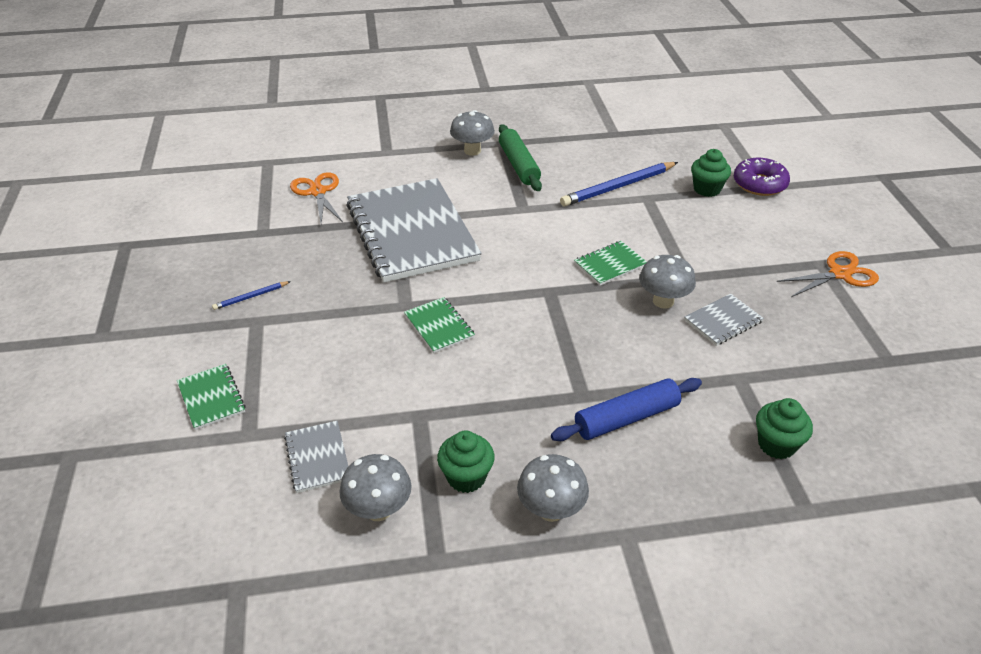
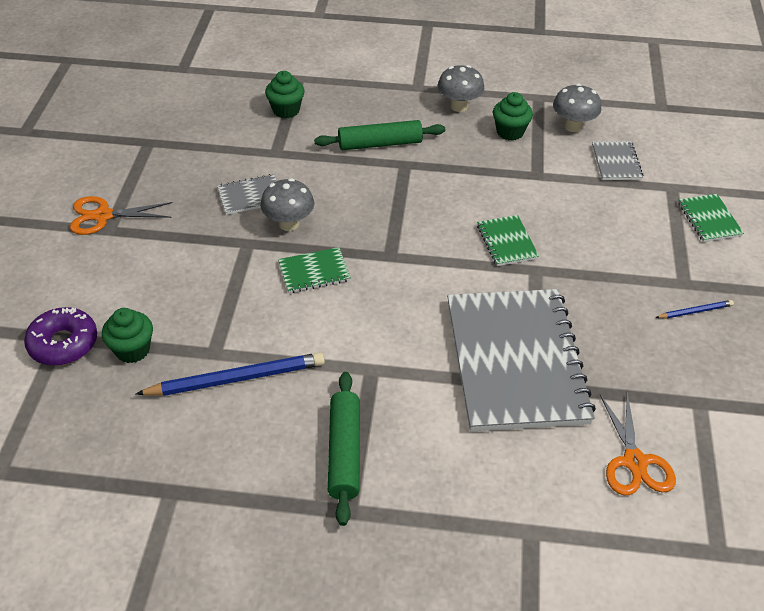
camera: 165 degrees left, 5 degrees up
(472, 151) = (400, 502): grey mushroom -> none
(626, 418) = (380, 144): blue rolling pin -> green rolling pin

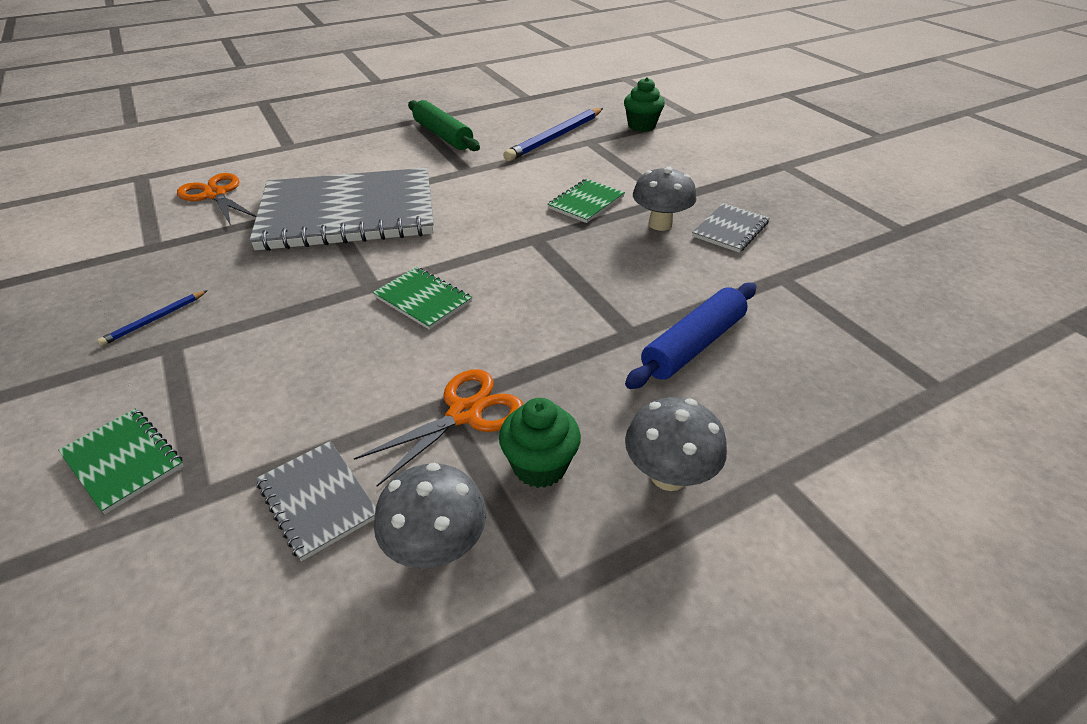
camera: 145 degrees right, 5 degrees down
(63, 343) = (686, 115): purple donut -> none
(103, 216) = (807, 170): orange scissors -> orange scissors (465, 413)
(286, 110) = (863, 332): green cupcake -> none
(380, 144) = (693, 345): green rolling pin -> blue rolling pin
(515, 361) = (348, 213): grey notebook -> grey notebook turned 60 degrees counterclockwise

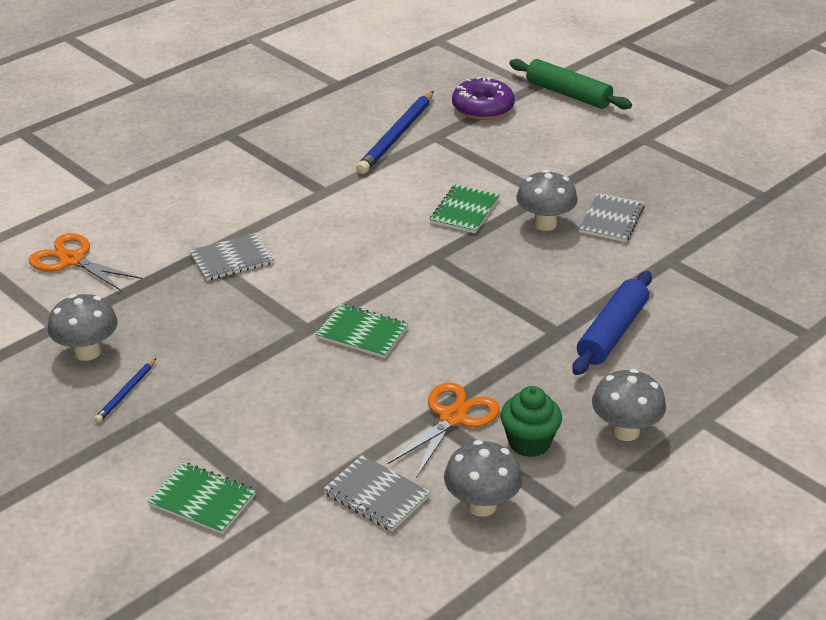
camera: 15 degrees left, 5 degrees down
(156, 274) = (87, 352): none -> grey mushroom
(348, 213) = (232, 259): grey notebook -> grey notebook, size x0.41
(443, 135) = (272, 150): green rolling pin -> green rolling pin (568, 94)
(641, 126) = (482, 108): green cupcake -> purple donut

